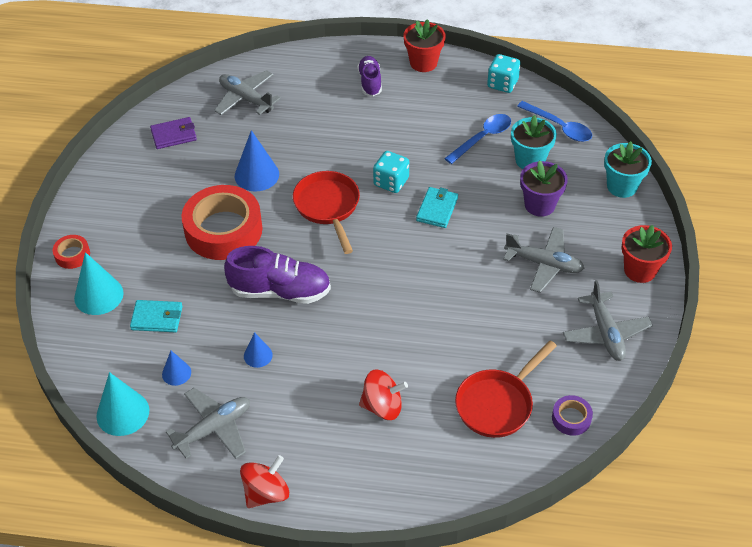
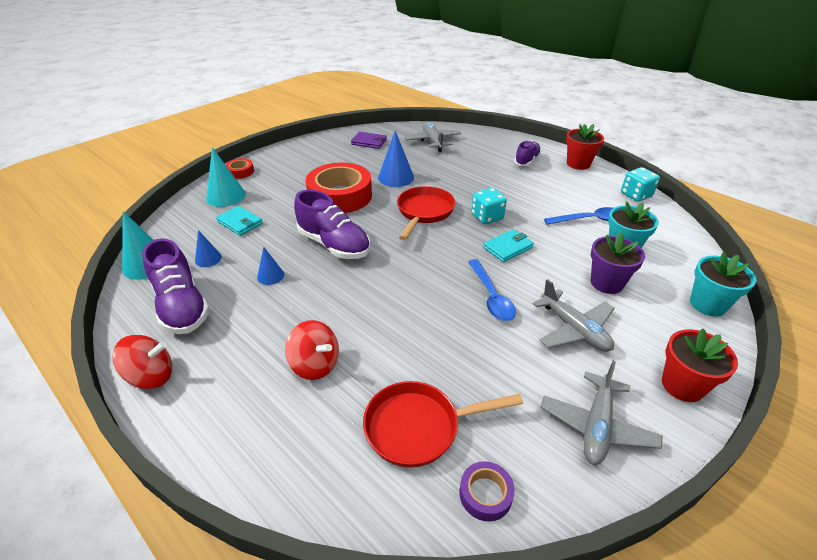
camera: 35 degrees right, 10 degrees down
(214, 429) = (182, 306): grey plane -> purple shoe
(559, 127) = (669, 238): blue spoon -> blue spoon (491, 297)

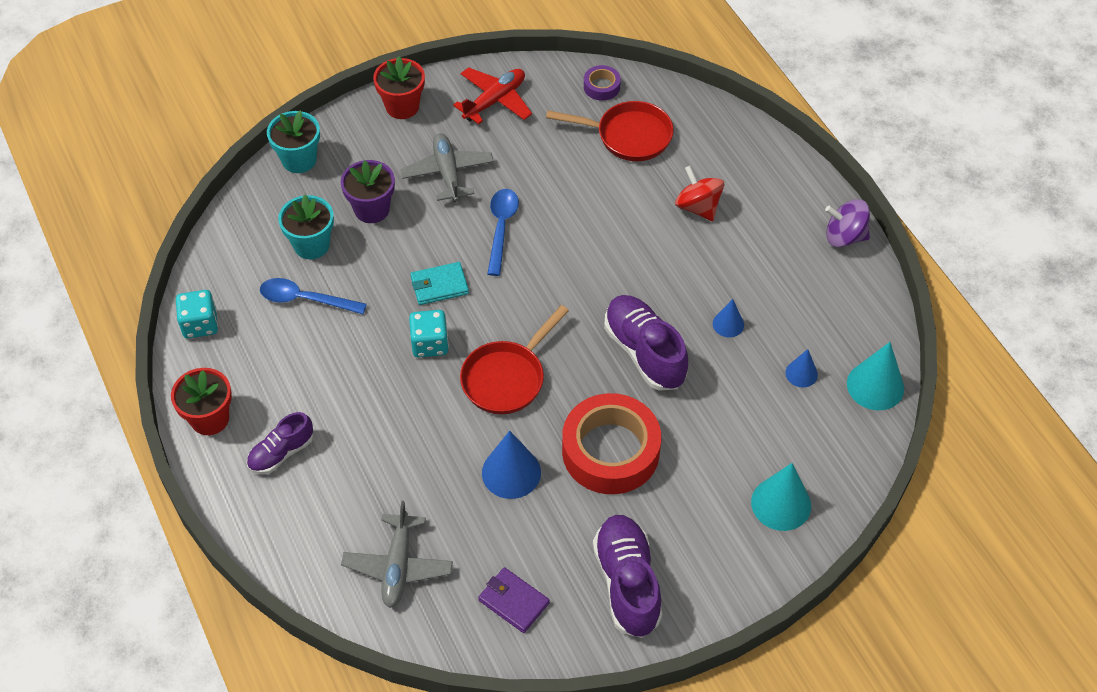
camera: 160 degrees left, 15 degrees up
(151, 376) = (844, 237): red spinning top -> purple spinning top
(182, 306) = (826, 308): purple shoe -> purple shoe (627, 583)
(240, 172) = (757, 569): red tape -> none
(240, 223) = (761, 432): turquoise wallet -> none
(596, 426) = (495, 101): grey plane -> red plane

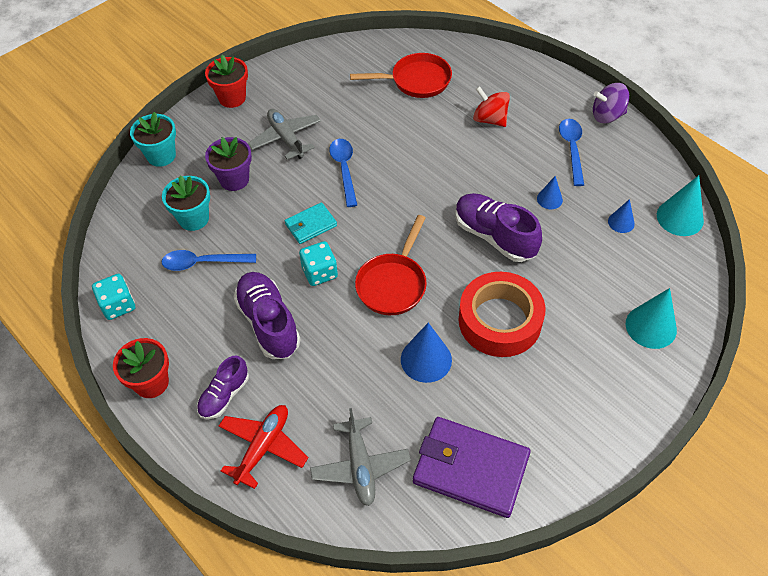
camera: 15 degrees left, 0 degrees up
(495, 101) = (303, 78): red plane -> red plane (263, 447)
(513, 601) = (470, 469): purple wallet -> purple wallet, size x1.91
(601, 87) = (382, 51): purple tape -> none
(627, 583) = (558, 426): purple shoe -> purple shoe (268, 323)
(782, 269) = (572, 149): none -> blue spoon

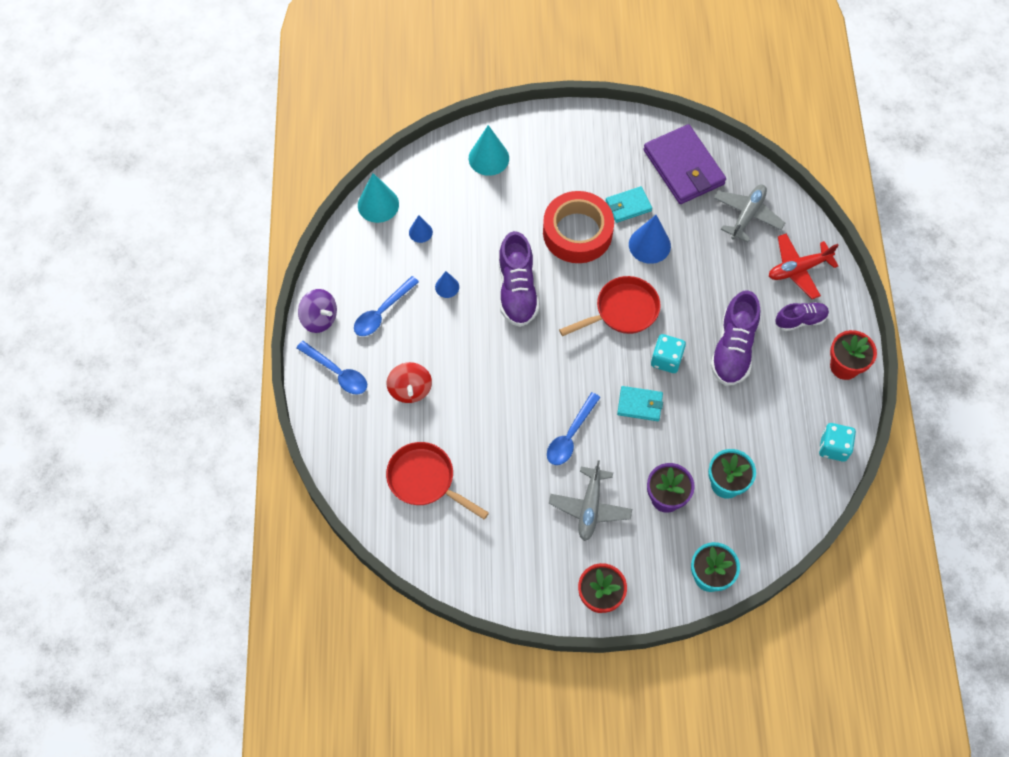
camera: 140 degrees left, 10 degrees up
(202, 263) = (746, 436): blue spoon -> blue spoon (337, 373)
(482, 382) = (628, 206): none -> turquoise wallet

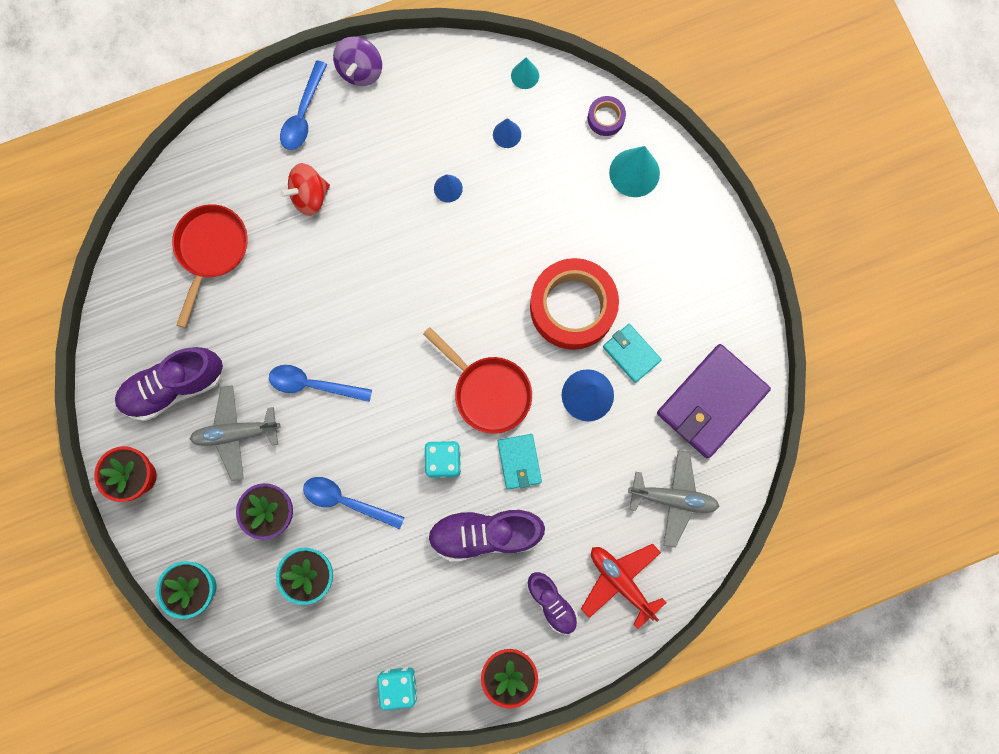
camera: 70 degrees right, 15 degrees up
(378, 204) = (525, 75): turquoise cone -> turquoise cone, size x0.57
(382, 312) = (391, 132): blue spoon -> blue spoon (346, 501)
(437, 162) = (606, 118): none -> purple tape
(517, 290) = (471, 266): purple shoe -> purple shoe (174, 386)
(640, 404) = (377, 448): turquoise wallet -> turquoise wallet (519, 462)

